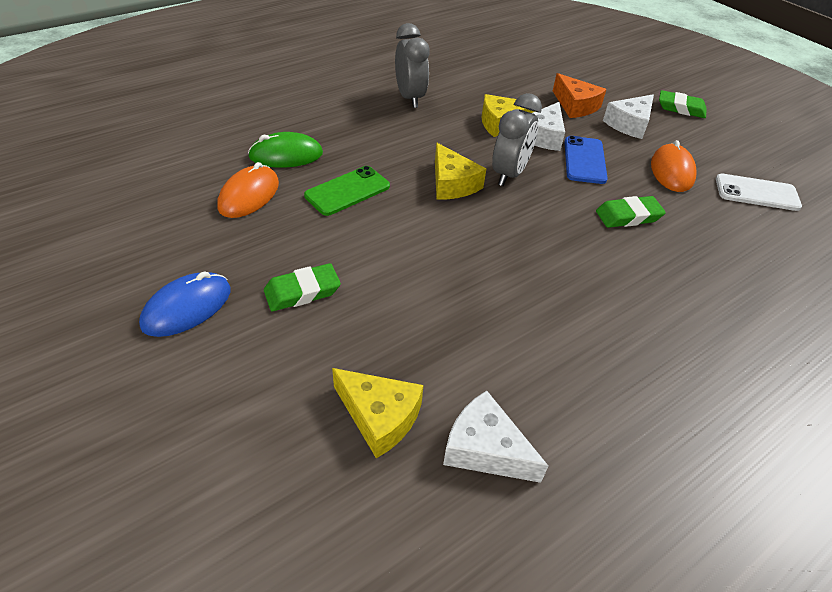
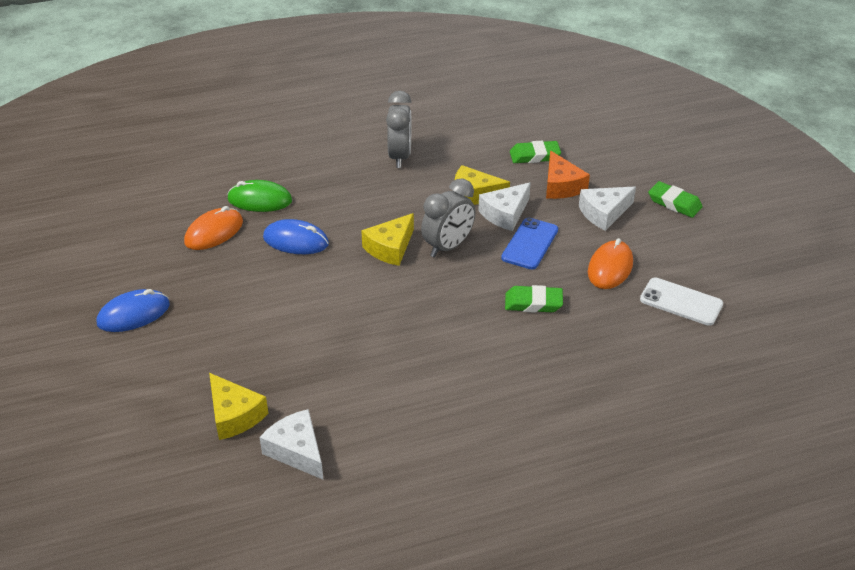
camera: 20 degrees right, 5 degrees down
(302, 291) = (221, 317): green eraser -> green eraser (534, 156)
(347, 191) = (296, 241): green phone -> blue mouse
(452, 183) = (390, 248): yellow cheese -> yellow cheese turned 45 degrees clockwise

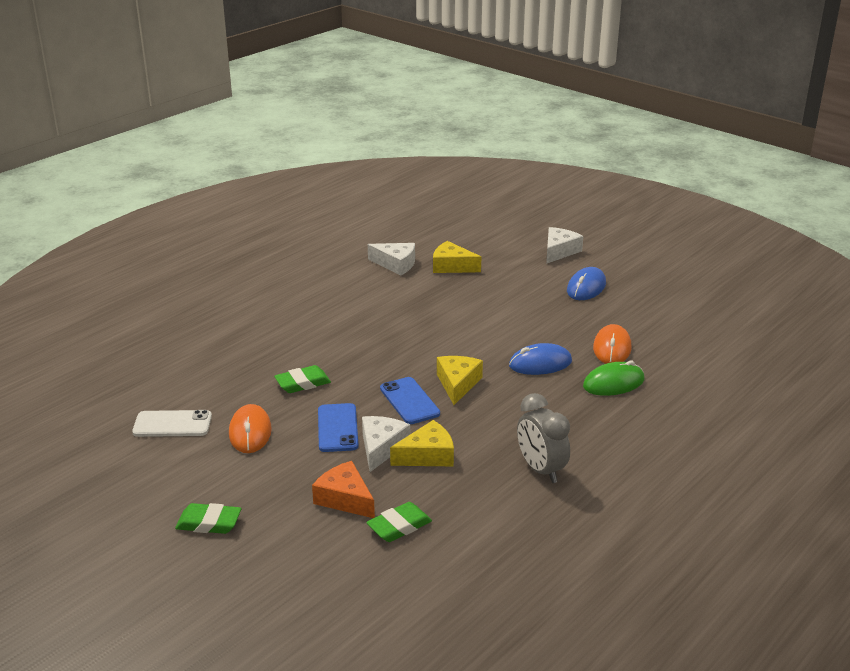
camera: 150 degrees right, 10 degrees down
(448, 247) = (409, 401): grey clock -> blue phone
(604, 213) = (282, 483): white cheese -> white cheese (559, 251)

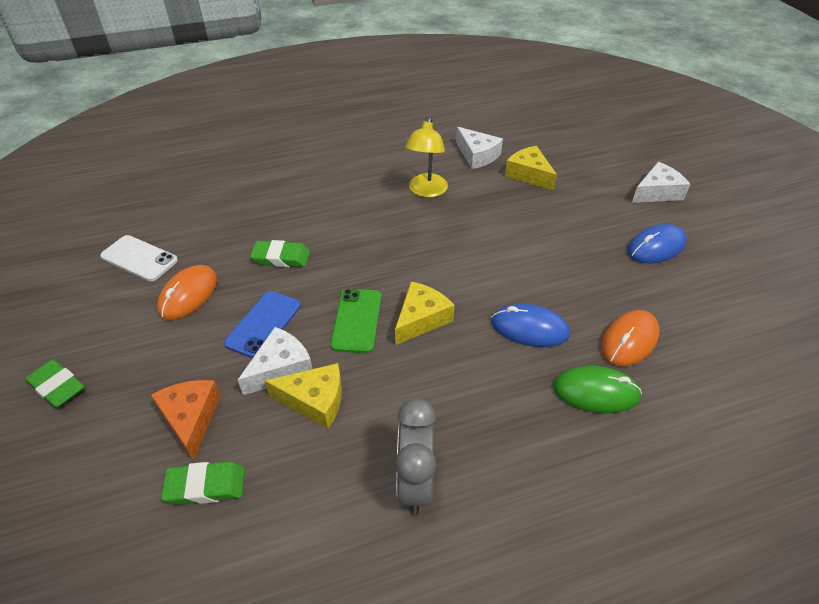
camera: 30 degrees right, 15 degrees up
(378, 302) = (426, 191): none -> yellow lamp
(409, 401) = (356, 320): blue phone -> green phone

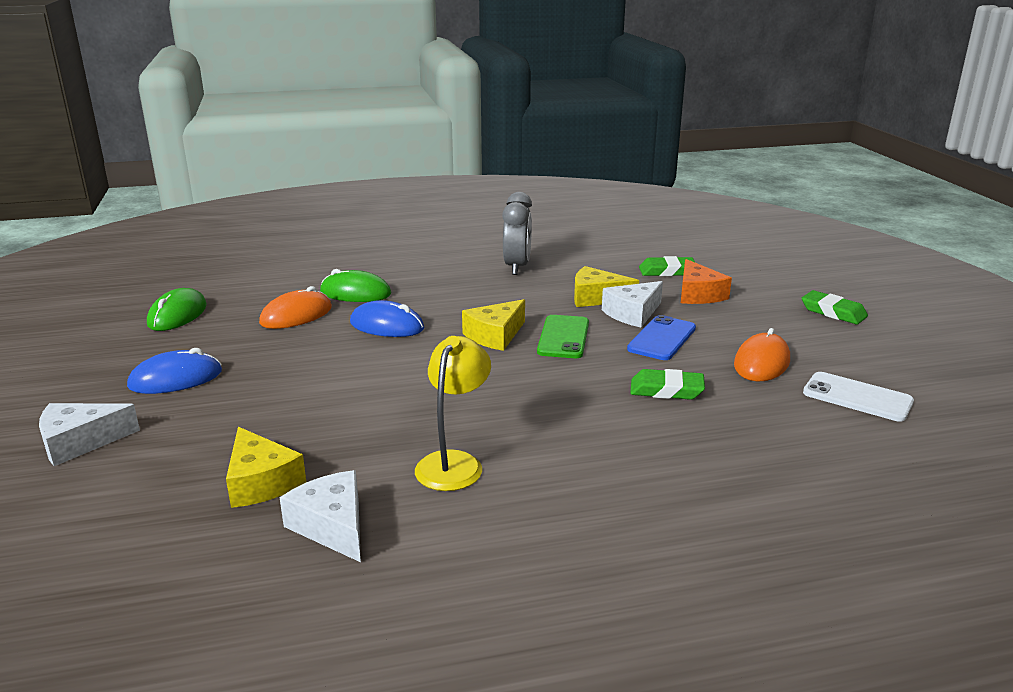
camera: 175 degrees left, 20 degrees down
(747, 333) = (177, 315): none -> green mouse

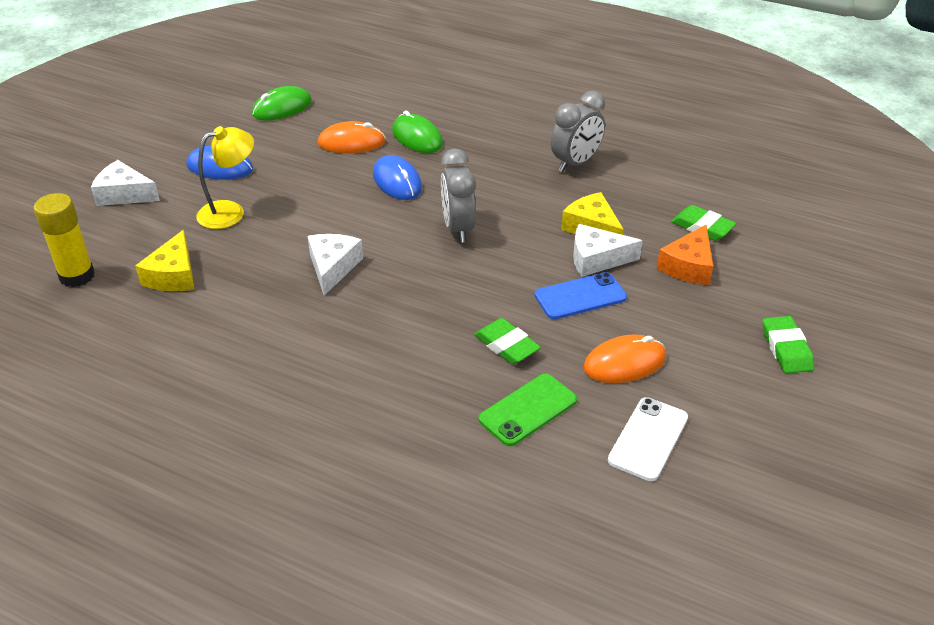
camera: 40 degrees right, 15 degrees up
(127, 538) = (77, 276): none -> yellow glue stick
(332, 526) = (171, 328): white cheese -> white cheese (332, 267)
(454, 463) = (286, 323): yellow lamp -> yellow lamp (230, 212)
(495, 335) = (458, 228): yellow cheese -> grey clock
(563, 337) = (505, 255): green phone -> green phone (528, 410)
(857, 397) = (648, 439): white phone -> white phone turned 45 degrees clockwise

